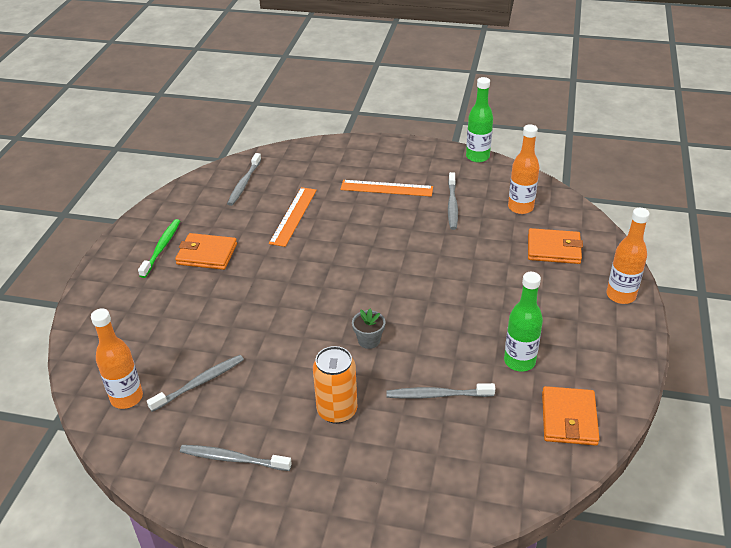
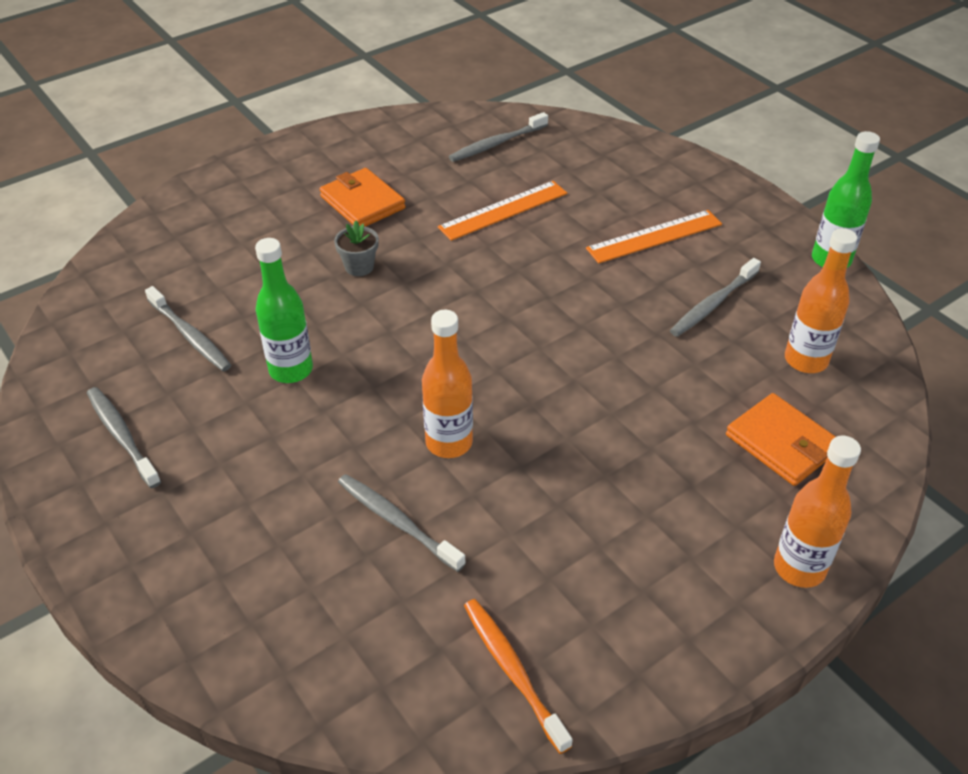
camera: 40 degrees right, 5 degrees up
(127, 398) = (114, 307): orange bottle -> orange bottle (449, 443)
(162, 248) = (329, 170): green toothbrush -> none
(200, 383) = (190, 336): grey toothbrush -> grey toothbrush turned 45 degrees clockwise
(337, 410) = (274, 460): orange can -> none
(369, 340) = (404, 405): grey flower pot -> grey flower pot (359, 267)
(386, 188) = (654, 236): orange ruler -> orange ruler turned 75 degrees counterclockwise
(519, 361) = (544, 554): green bottle -> green bottle (291, 370)
(569, 418) = (512, 671): orange wallet -> orange toothbrush

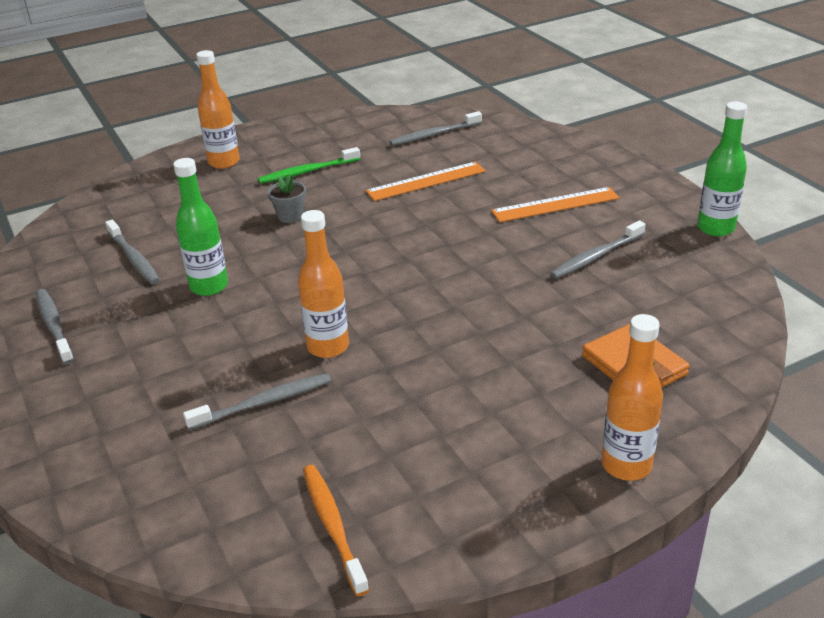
camera: 10 degrees right, 10 degrees down
(362, 202) = (307, 172): orange wallet -> green toothbrush
(397, 521) = (264, 402): grey toothbrush -> grey toothbrush turned 105 degrees clockwise
(806, 360) = (673, 303): orange bottle -> orange bottle (224, 162)

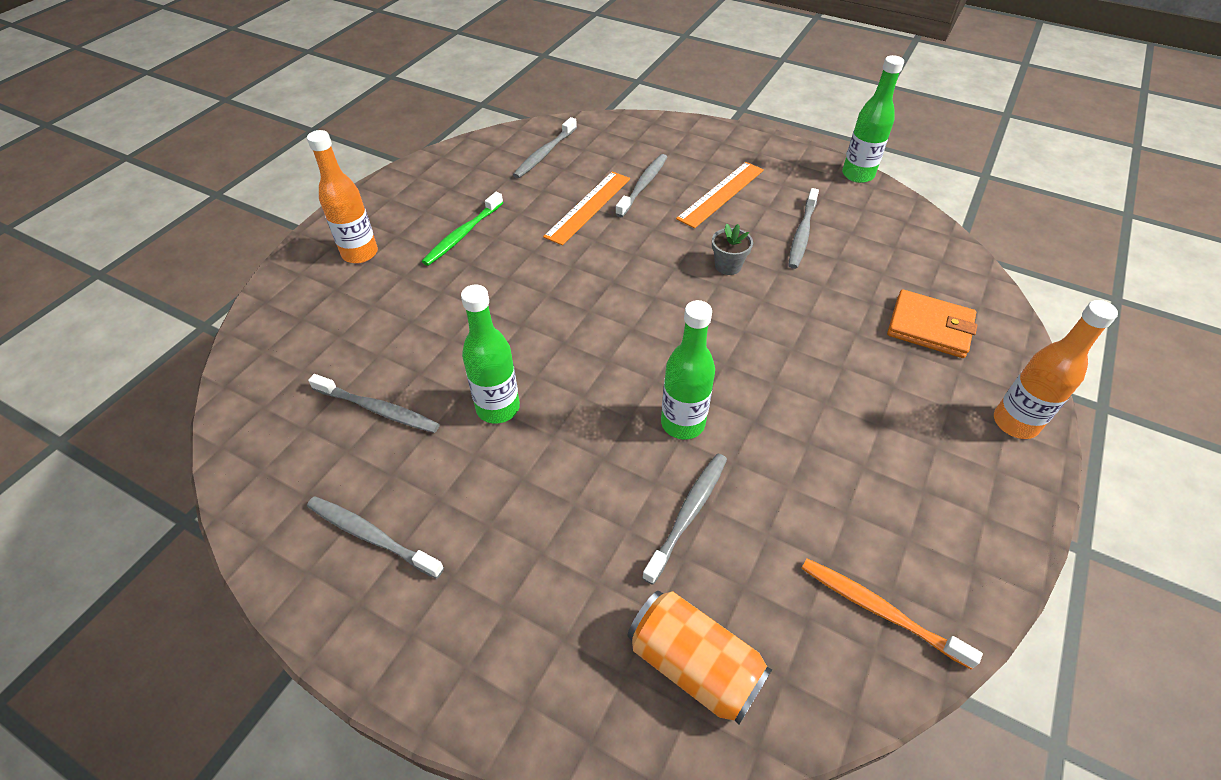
camera: 35 degrees left, 15 degrees up
(162, 488) = (694, 665): none -> orange can
(290, 216) = (497, 292): grey flower pot -> grey flower pot (728, 266)
(328, 347) = (682, 423): orange bottle -> green bottle
(492, 179) = (643, 185): none -> grey toothbrush

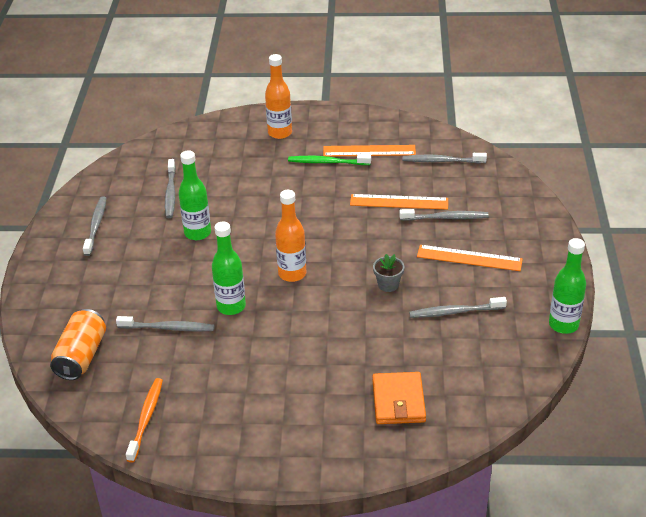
camera: 65 degrees right, 10 degrees down
(474, 195) = (369, 151): none -> orange ruler
(1015, 423) = (329, 460): orange bottle -> orange bottle (292, 274)

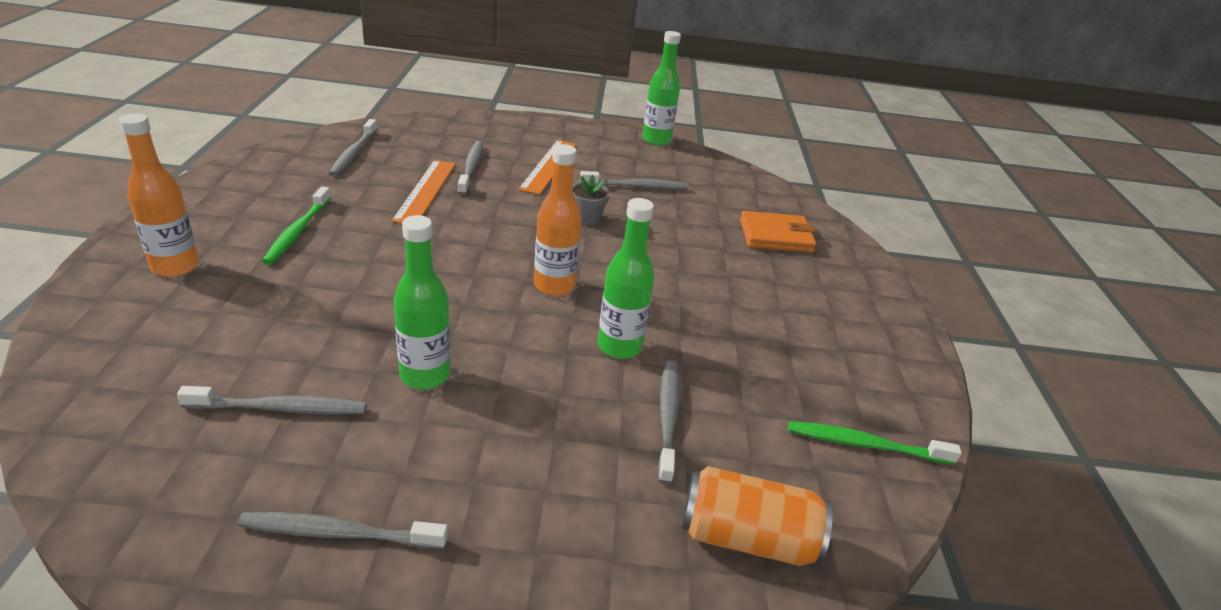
camera: 95 degrees left, 5 degrees down
(146, 418) = (865, 444): orange toothbrush -> green toothbrush
(369, 151) = (293, 196): orange ruler -> none
(455, 312) = (637, 187): grey toothbrush -> grey toothbrush turned 90 degrees counterclockwise

